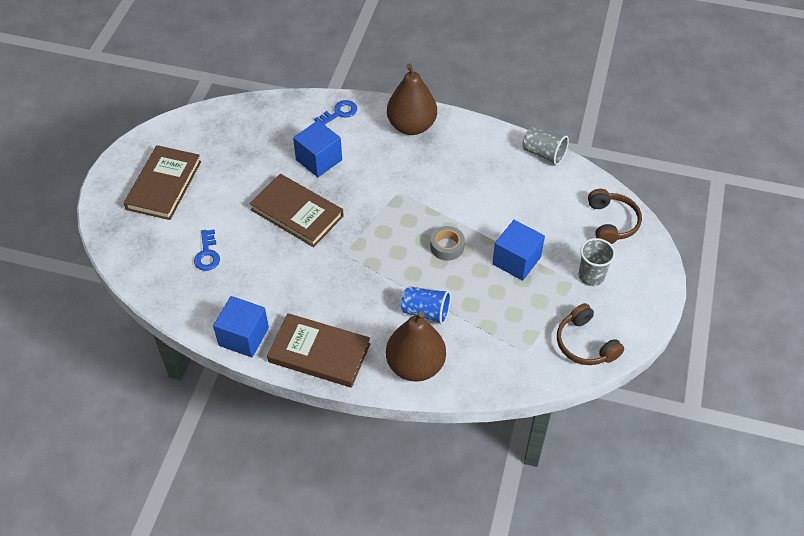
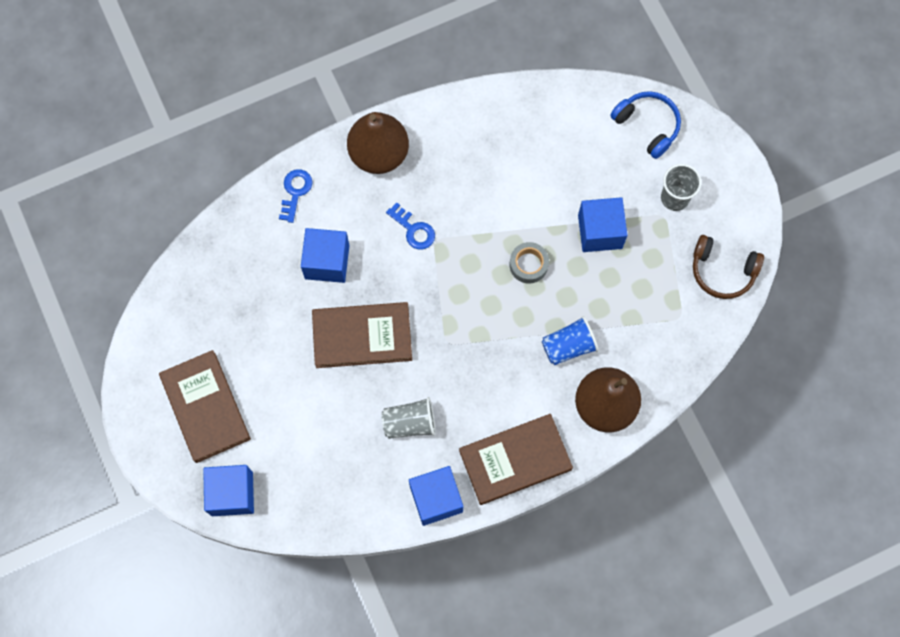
camera: 40 degrees left, 20 degrees up
(126, 241) = (232, 493): none -> blue cube
(207, 254) = (322, 446): blue key -> blue key (413, 230)
(543, 154) = (528, 93): grey cup -> grey cup (410, 423)
(611, 222) = (647, 126): brown headphones -> blue headphones

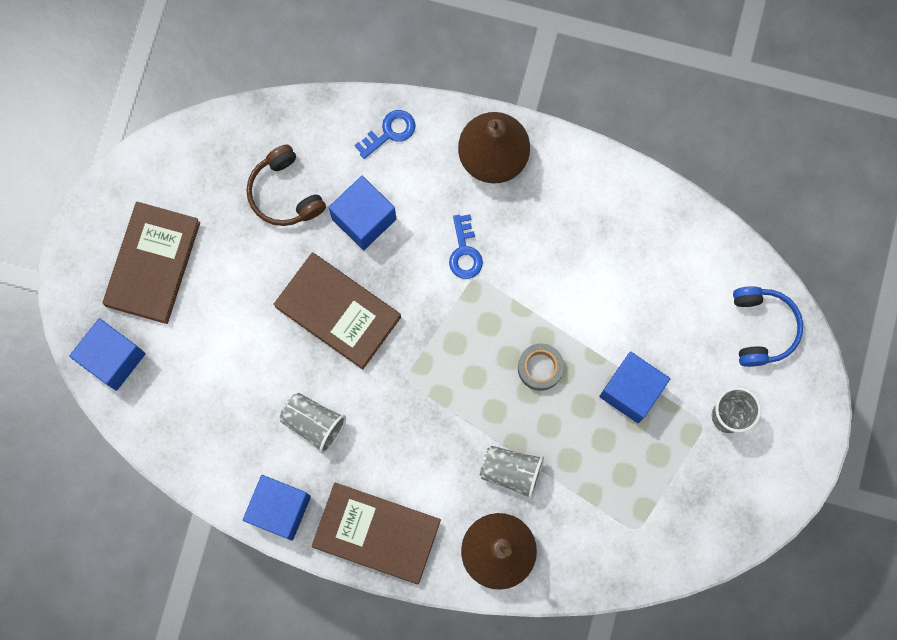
camera: 40 degrees right, 5 degrees up
(568, 346) = (511, 472): blue cup -> grey cup
(722, 271) = (712, 520): brown headphones -> brown headphones (285, 193)

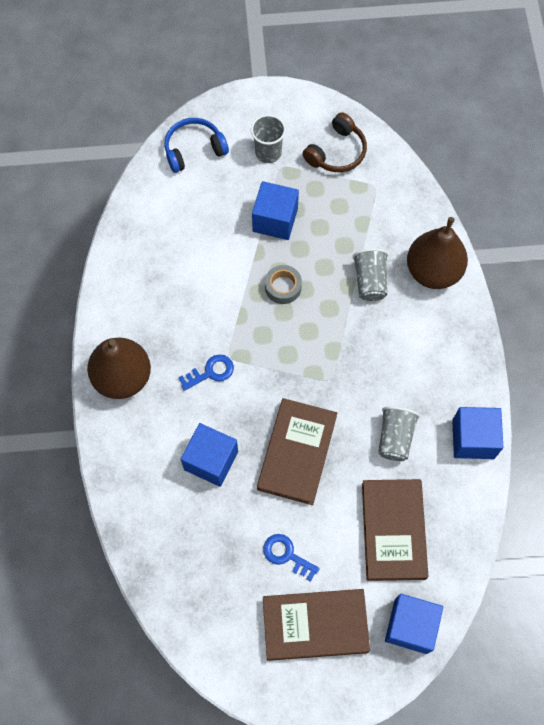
camera: 110 degrees left, 10 degrees down
(285, 193) = (211, 534): brown headphones -> brown headphones (336, 152)
(376, 534) = (458, 360): brown book -> brown book (393, 530)
(389, 132) = (128, 466): blue key -> blue key (286, 555)

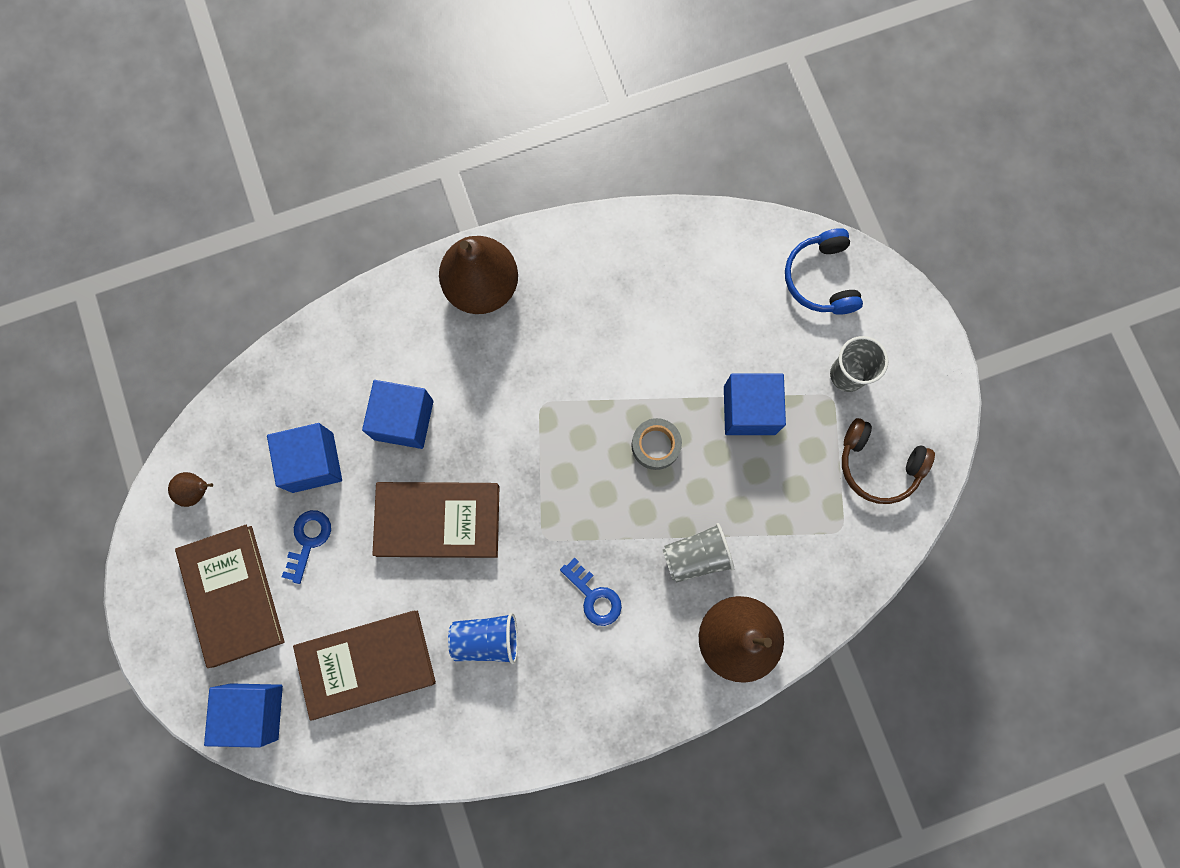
camera: 75 degrees right, 10 degrees up
(194, 150) = (821, 279): blue headphones -> blue headphones turned 150 degrees counterclockwise
(210, 372) = (516, 388): blue key -> blue key (594, 596)
(221, 638) = (196, 491): none -> brown pear
(395, 438) = (486, 639): grey cup -> blue cup
(473, 439) = (510, 742): blue cube -> blue cube (312, 462)

